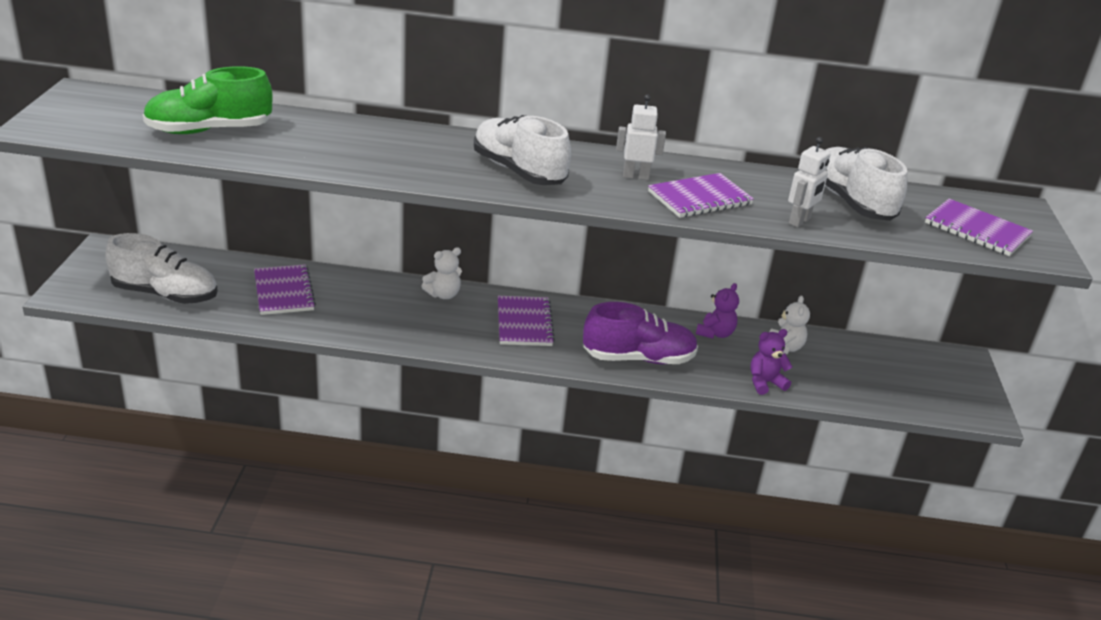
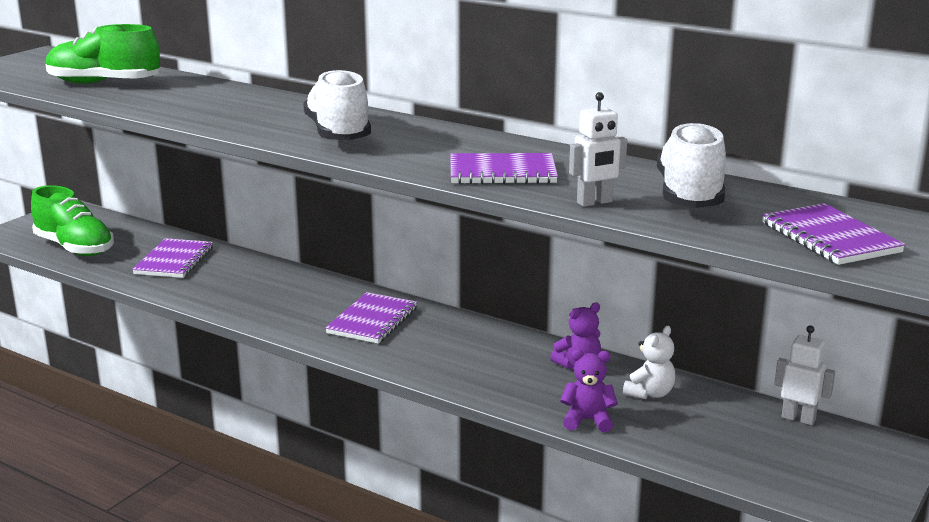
camera: 30 degrees right, 10 degrees down
(165, 294) = (74, 248): white shoe -> green shoe
(443, 294) = (318, 285): white teddy bear -> none
(635, 176) = (457, 149): white robot -> white robot (798, 418)
(638, 358) = (461, 371): purple shoe -> none

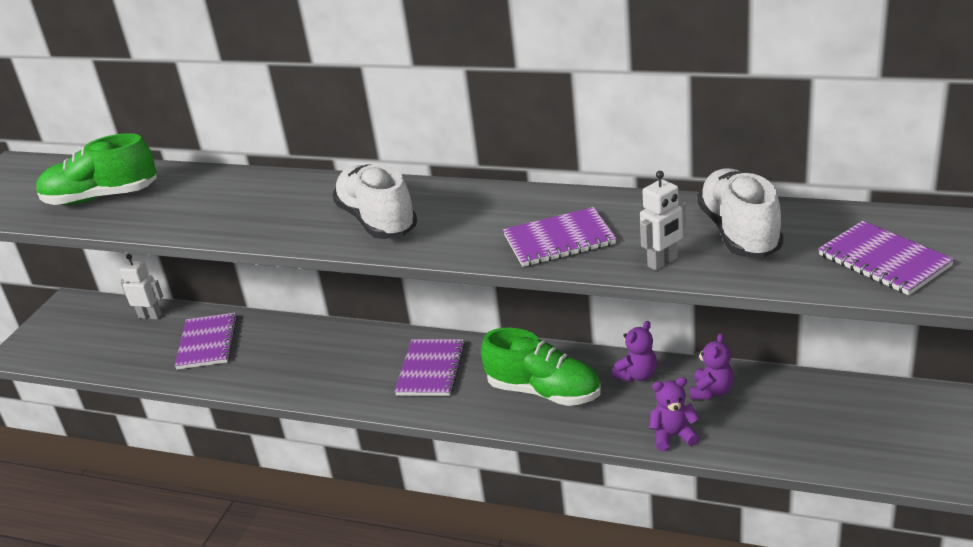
camera: 10 degrees left, 10 degrees up
(74, 248) = (100, 350): green shoe -> green shoe (544, 392)
(649, 393) = (711, 391): white teddy bear -> purple teddy bear
(798, 418) = (845, 387): white robot -> white robot (150, 316)

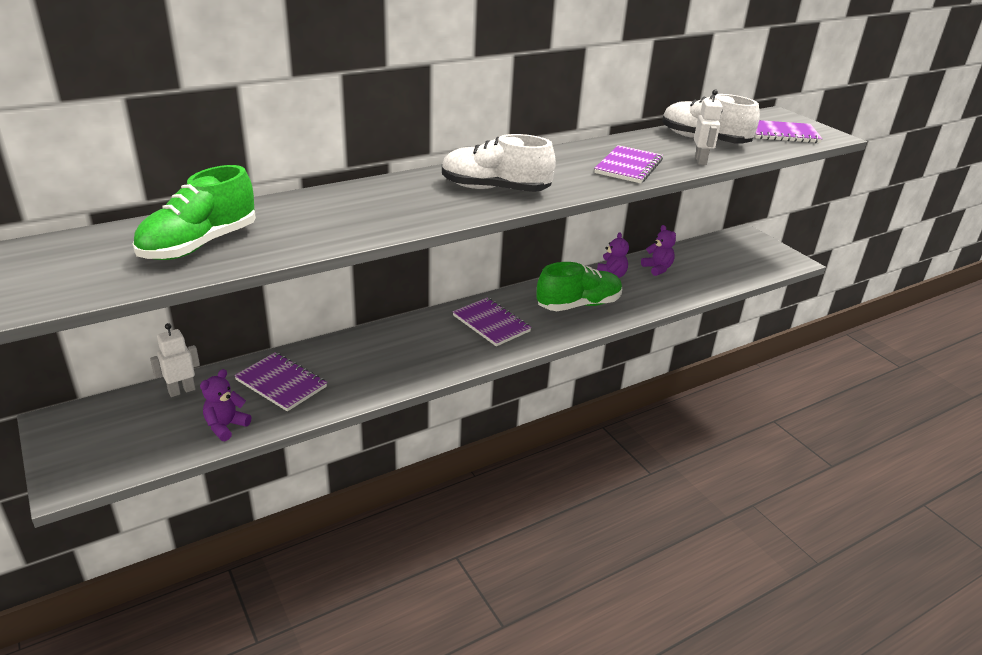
camera: 55 degrees left, 0 degrees up
(673, 436) = (676, 295): purple teddy bear -> purple teddy bear (226, 426)

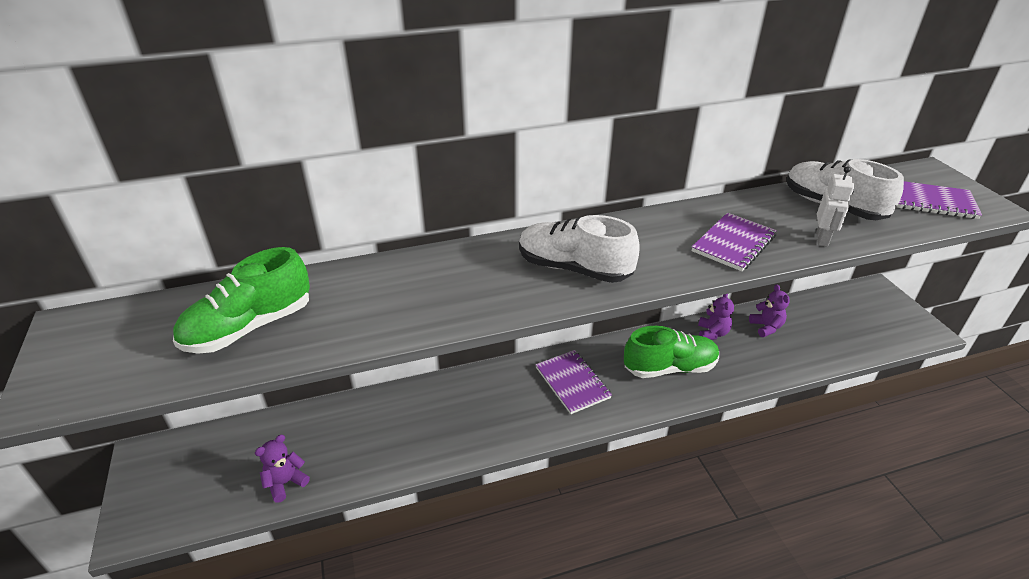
camera: 15 degrees right, 5 degrees up
(182, 391) = (259, 432): white robot -> none
(281, 383) = (350, 435): purple notebook -> none

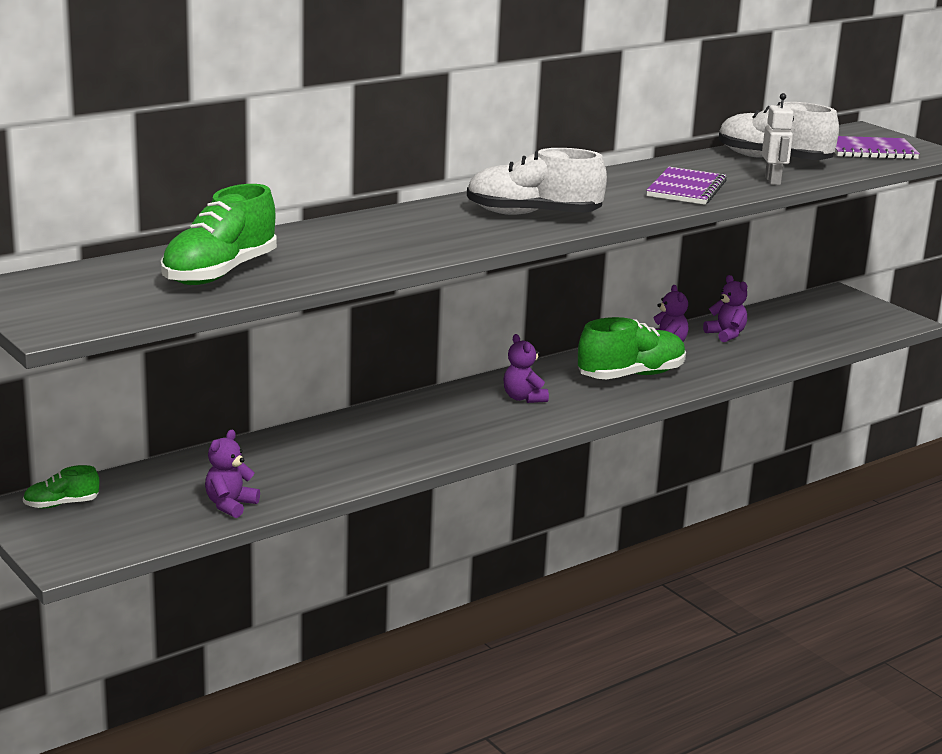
camera: 20 degrees left, 15 degrees down
(174, 455) = (61, 504): none -> green shoe
(572, 383) = (523, 398): purple notebook -> purple teddy bear

